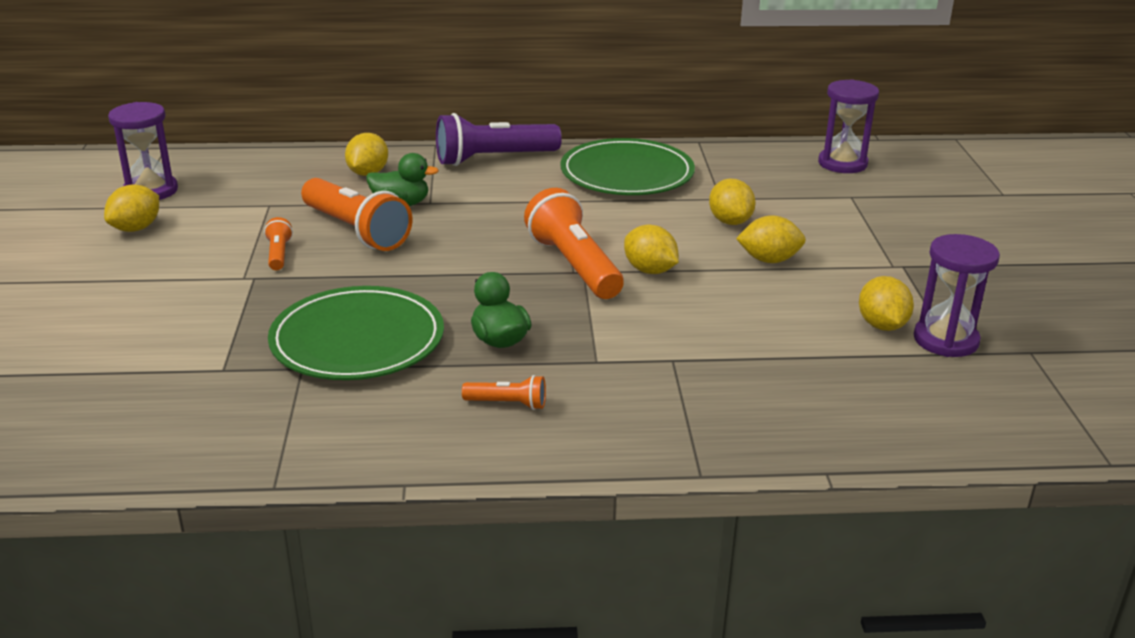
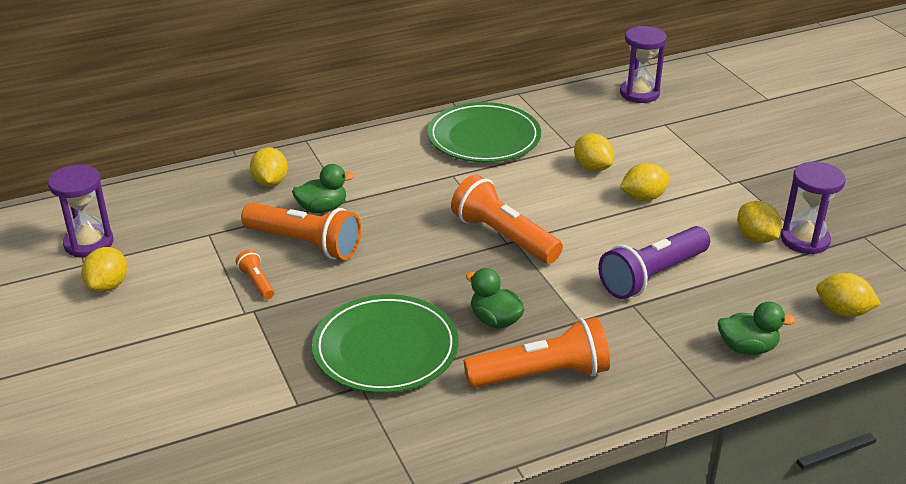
camera: 20 degrees left, 5 degrees up
(493, 159) = (366, 145): purple flashlight -> purple flashlight (652, 276)
(508, 404) = (541, 375): orange flashlight -> orange flashlight, size x2.13
(650, 270) = (563, 228): yellow lemon -> yellow lemon (843, 311)
(783, 434) = (747, 348): none -> green duck

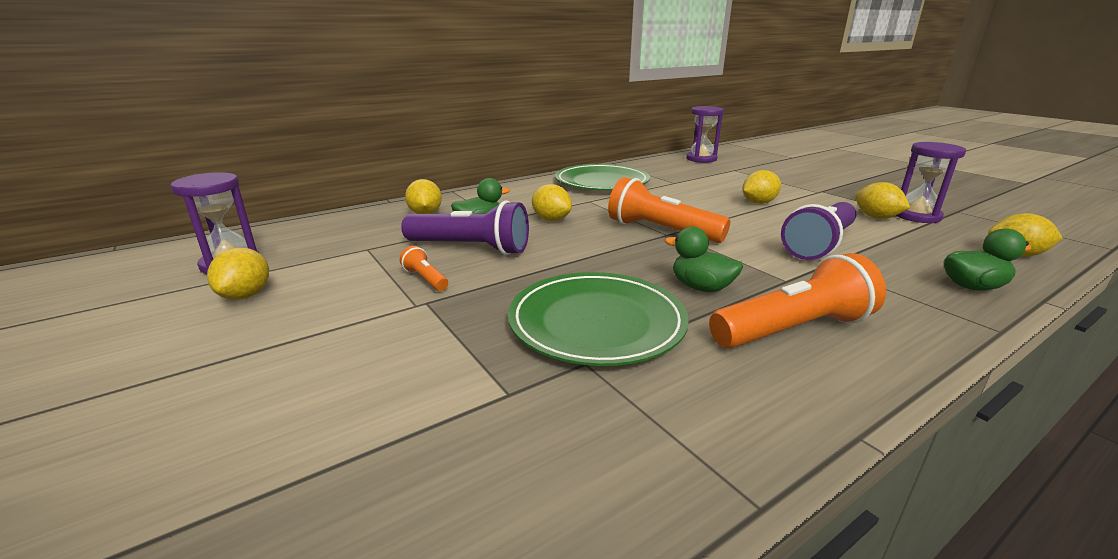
camera: 10 degrees left, 10 degrees down
(305, 244) = (470, 248): orange flashlight -> purple flashlight
(592, 168) = (701, 191): yellow lemon -> yellow lemon (551, 219)

